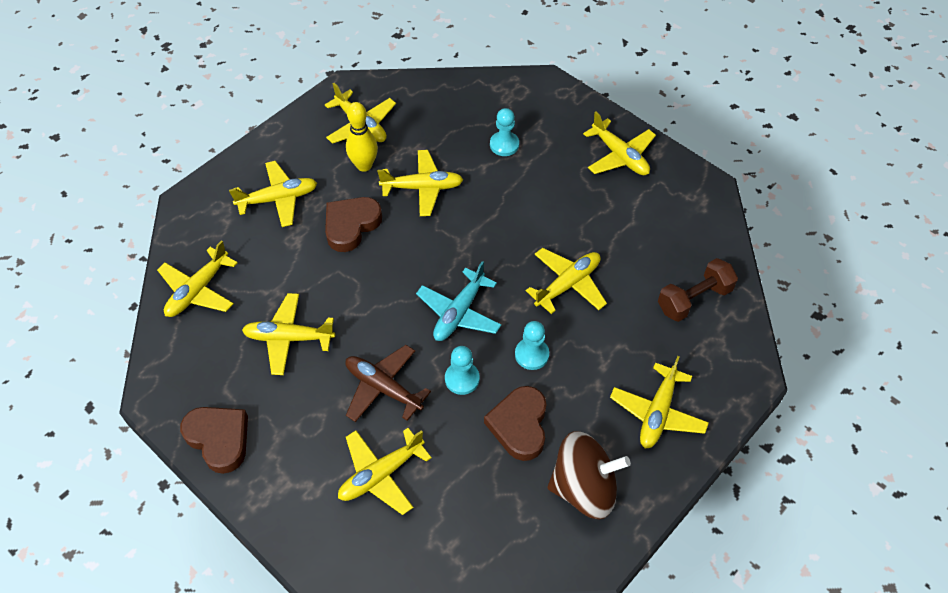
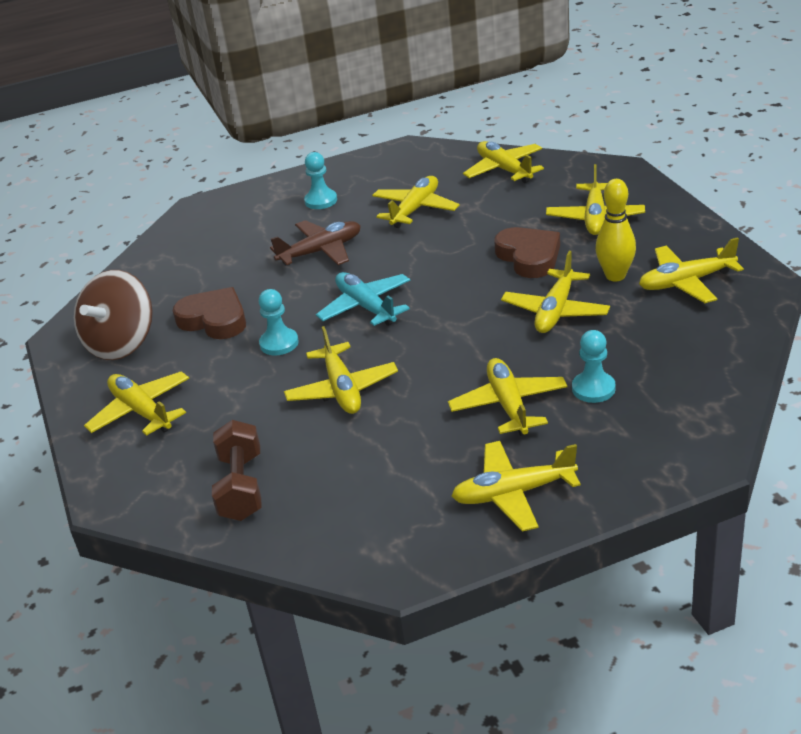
camera: 120 degrees right, 20 degrees down
(219, 439) = (344, 171): brown heart -> none
(381, 474) = (242, 240): yellow plane -> yellow plane (509, 405)
(462, 379) = (291, 295): turquoise pawn -> turquoise pawn (321, 201)

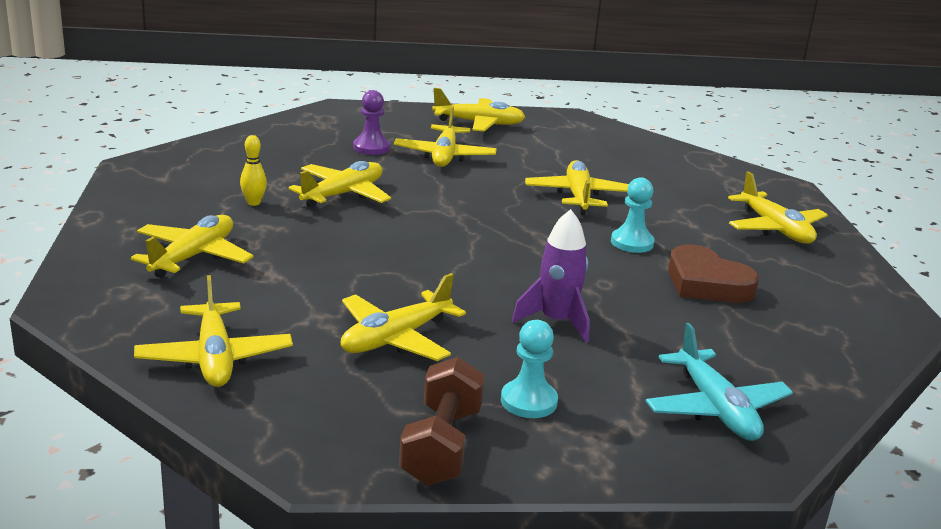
camera: 170 degrees left, 10 degrees down
(121, 343) = (818, 290): brown spinning top -> none
(241, 487) = (676, 168): brown dumbbell -> brown dumbbell (441, 446)
(320, 251) = (556, 321): brown plane -> purple rocket
(366, 307) = (526, 247): turquoise plane -> turquoise plane (715, 408)
(529, 257) = (314, 241): brown heart -> none
(593, 389) = (371, 148): turquoise pawn -> purple pawn
(615, 276) = (253, 203): yellow bowling pin -> yellow bowling pin, size x0.60
(686, 282) = (200, 181): yellow plane -> none

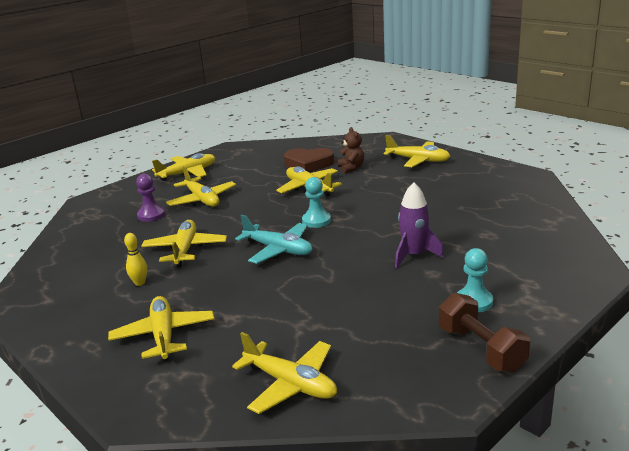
camera: 35 degrees left, 0 degrees up
(396, 338) = (361, 310): yellow plane -> none
(632, 243) = (374, 198): turquoise pawn -> turquoise pawn (316, 220)
(670, 199) = (351, 168): none -> brown teddy bear
(706, 283) = (438, 200): brown heart -> brown heart (308, 164)
(715, 408) = (543, 255): turquoise plane -> turquoise plane (278, 250)

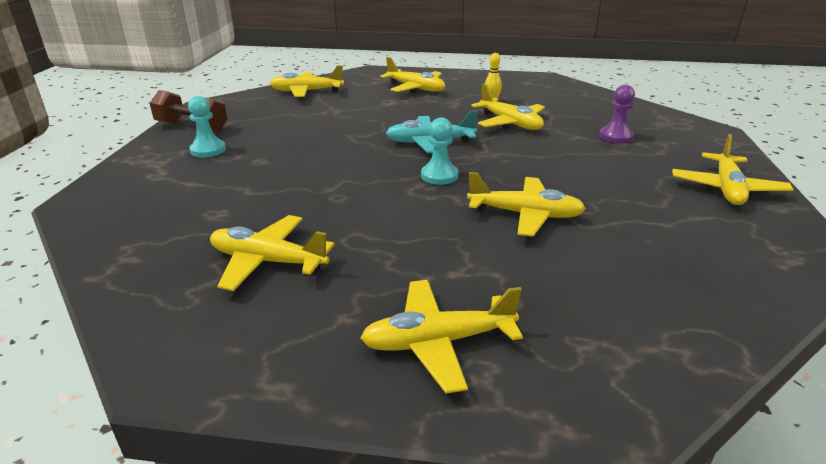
camera: 140 degrees right, 5 degrees up
(202, 199) = (612, 163): yellow plane -> yellow plane (268, 261)
(308, 164) = (613, 260): brown heart -> none
(351, 168) = (530, 274): brown teddy bear -> none
(414, 255) = (290, 170): purple rocket -> none

